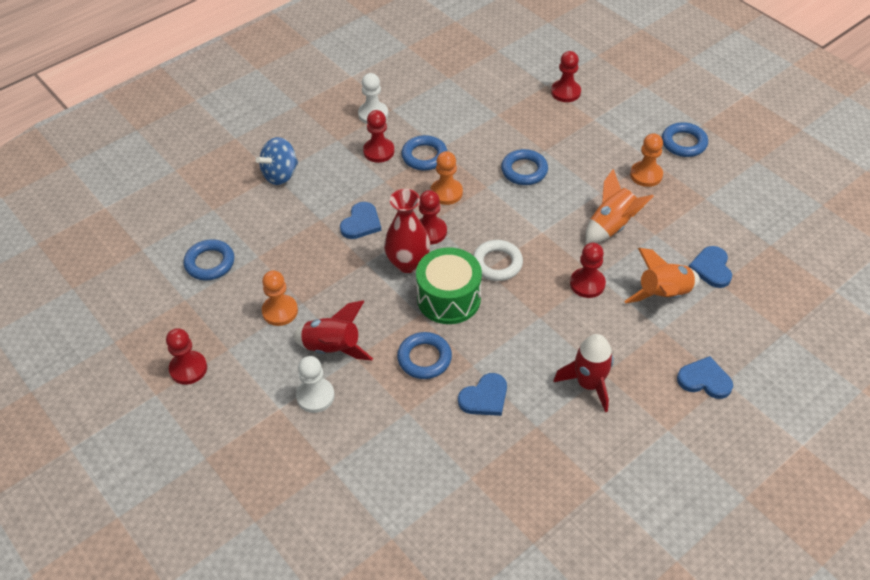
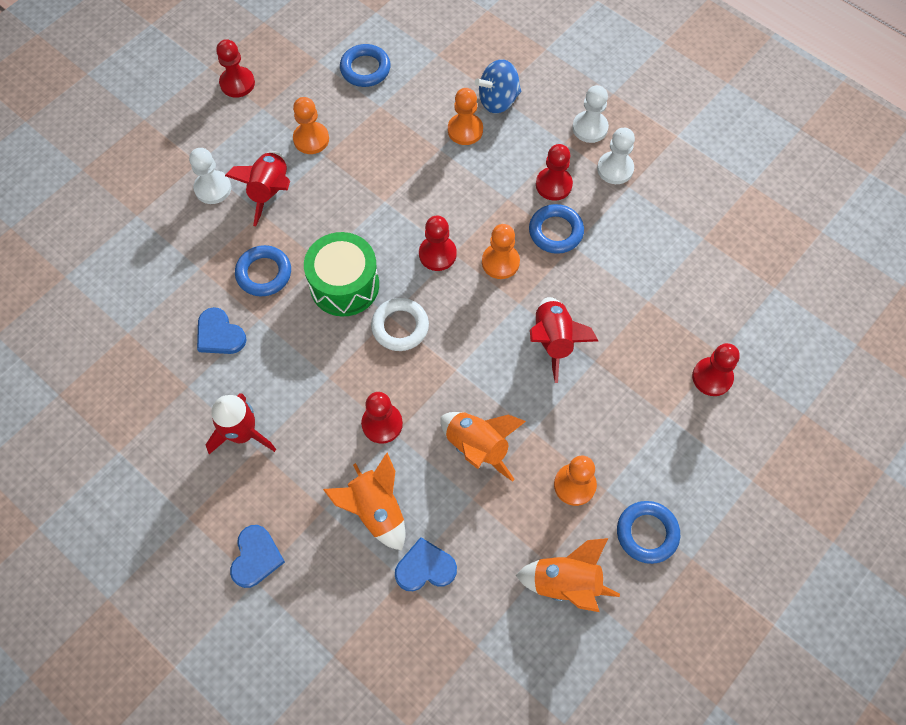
camera: 80 degrees right, 15 degrees up
(280, 174) = (498, 100): blue spinning top -> blue spinning top turned 60 degrees counterclockwise
(305, 199) = (465, 130): none -> orange pawn
(328, 123) = (590, 128): none -> white pawn
(361, 223) = (439, 187): blue heart -> none
(408, 263) = (388, 240): red vase -> none
(524, 170) = (553, 340): blue ring -> red rocket
(721, 190) = (566, 583): none -> orange rocket

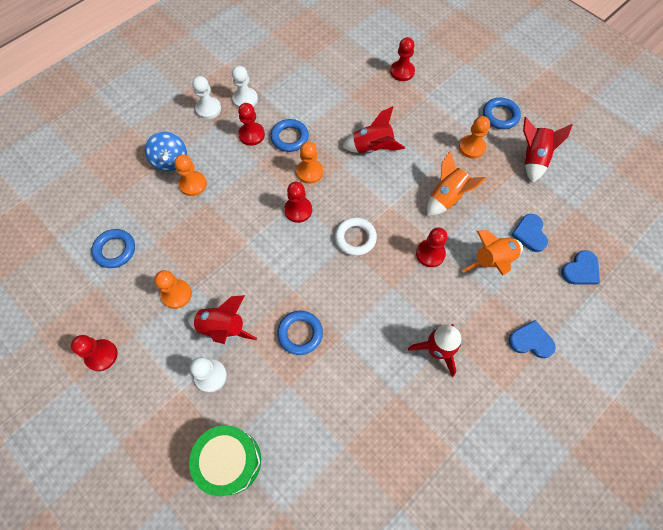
camera: 85 degrees left, 0 degrees up
(219, 334) = (352, 369): blue heart -> blue heart (581, 270)
(344, 285) = (317, 274): green drum -> green drum (230, 461)
(566, 583) = (533, 159): orange rocket -> red rocket

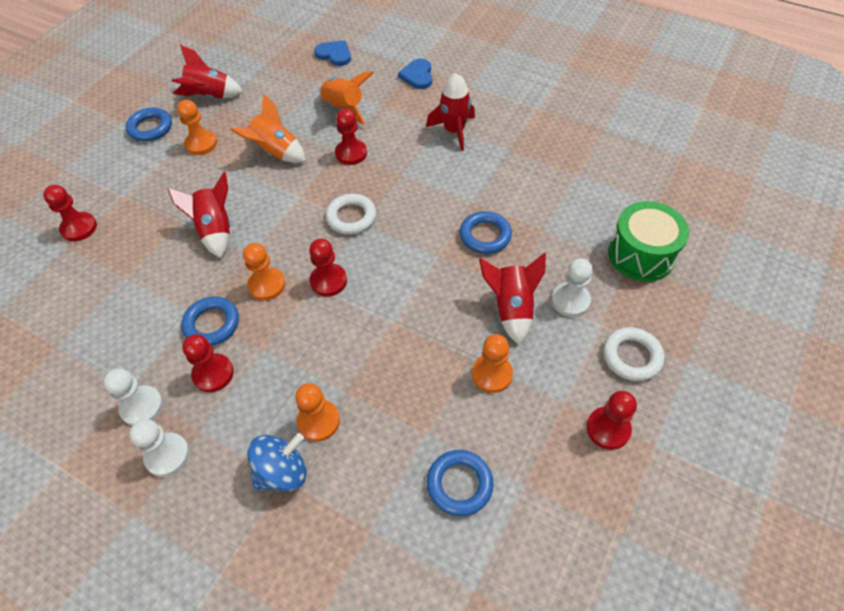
camera: 105 degrees left, 10 degrees down
(143, 400) = (631, 356): none -> white ring
(530, 234) = (304, 89): blue heart -> none

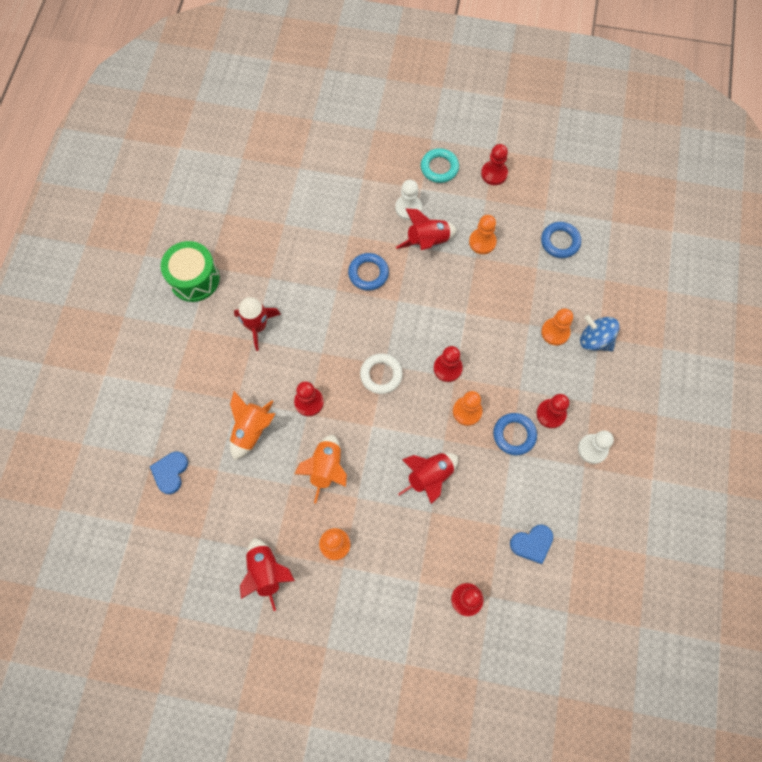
camera: 110 degrees left, 15 degrees up
(150, 128) = (327, 609): blue ring -> none
(167, 455) = (615, 414): white pawn -> none
(417, 76) = (187, 380): blue heart -> blue heart (532, 543)
(631, 356) = (439, 168): white ring -> turquoise ring
(641, 254) = (353, 172): green drum -> green drum (194, 279)

